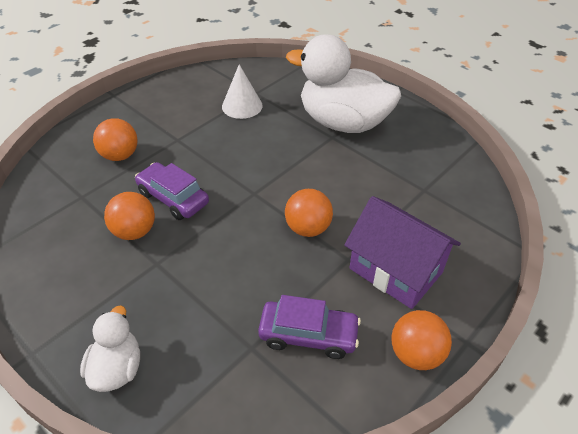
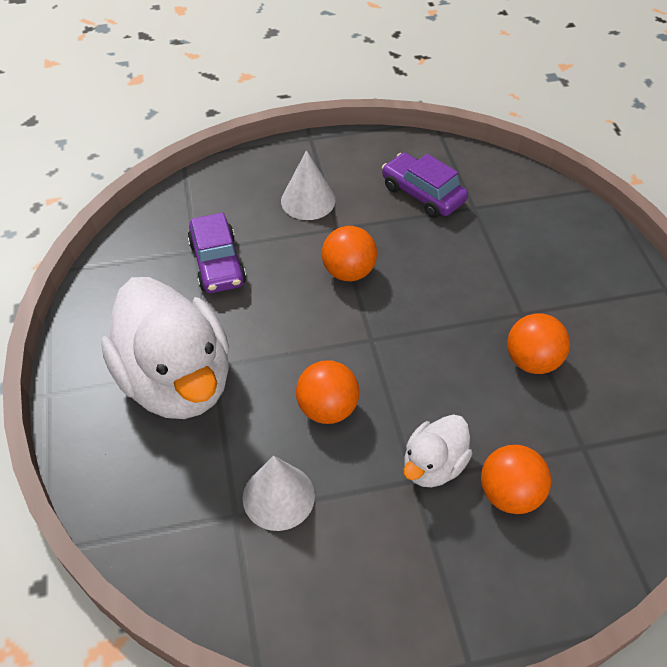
camera: 145 degrees left, 5 degrees up
(117, 368) = (591, 243): white duck -> white duck (433, 465)
(173, 198) = (468, 382): purple car -> purple car (217, 263)
(395, 270) = (308, 200): purple house -> white cone
(416, 354) = (354, 149): orange ball -> orange ball (327, 408)

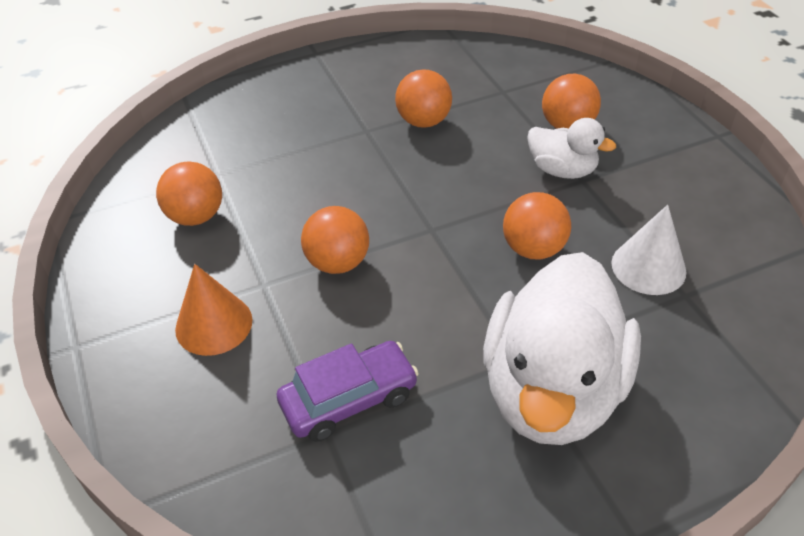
camera: 100 degrees left, 5 degrees down
(177, 380) = (552, 391): white duck -> white duck turned 150 degrees clockwise
(308, 200) = (214, 324): white cone -> orange cone
(422, 194) = (196, 216): purple car -> orange ball

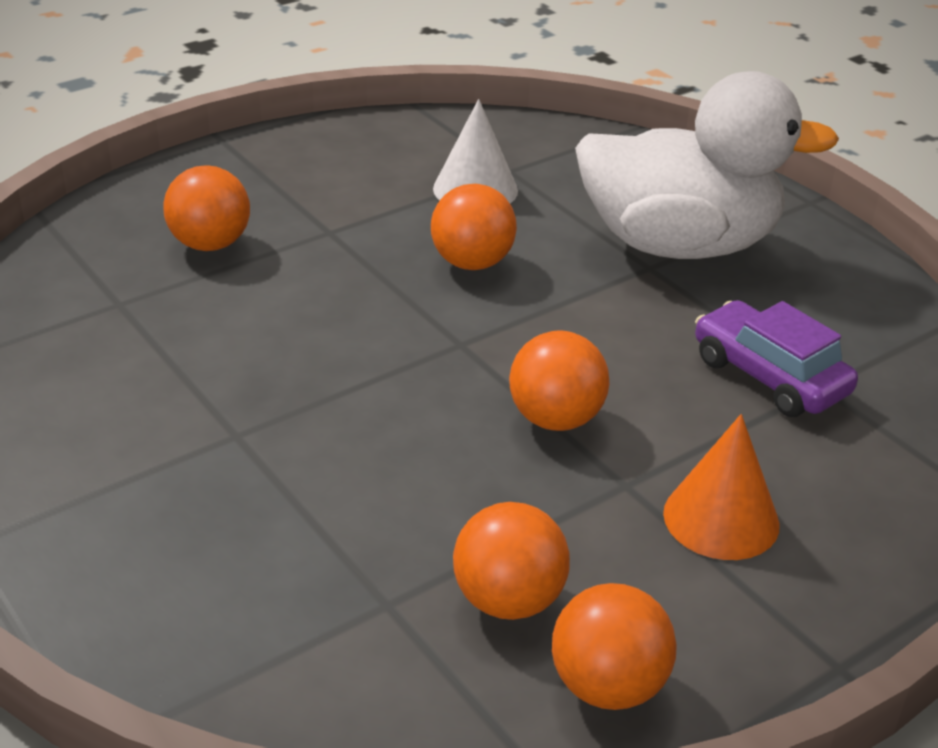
camera: 105 degrees left, 10 degrees down
(423, 121) = (207, 375): orange ball -> orange ball (608, 686)
(562, 170) = (312, 246): white duck -> none

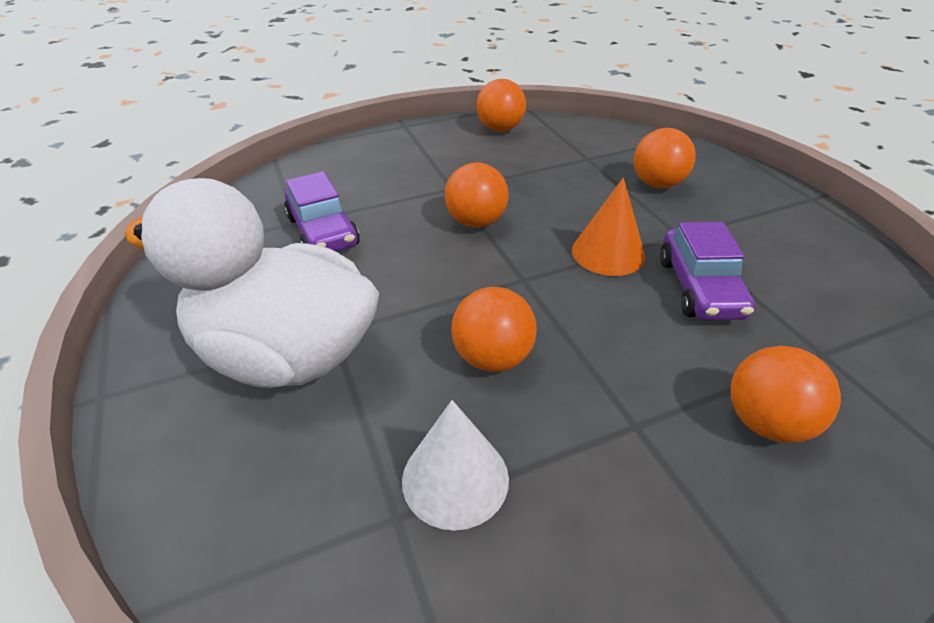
camera: 165 degrees left, 5 degrees up
(232, 357) = (700, 287): none -> purple car
(508, 600) = (532, 154): orange ball -> orange ball (657, 184)
(721, 518) = (414, 170): orange cone -> orange cone (608, 253)

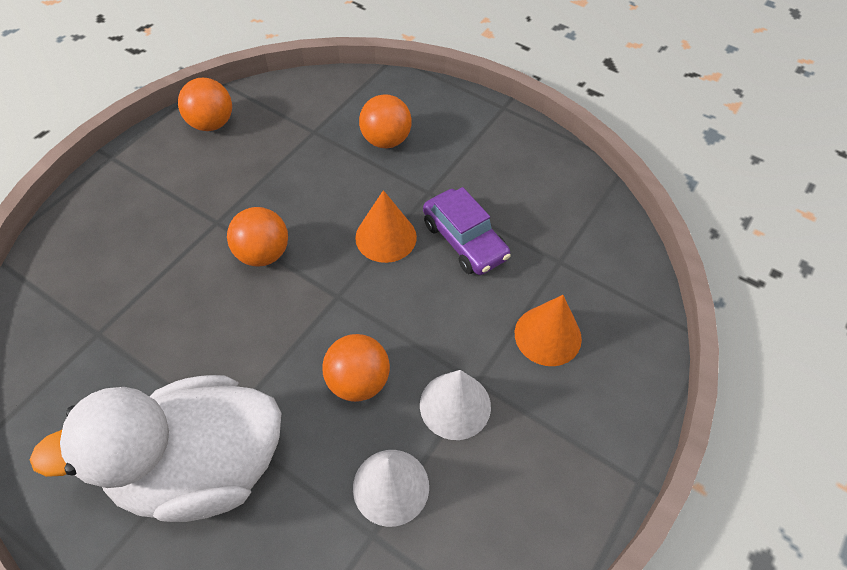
camera: 35 degrees left, 15 degrees up
(323, 231) = (132, 331): purple car -> none
(591, 436) = (455, 405): none -> white cone
(766, 422) = (548, 335): orange ball -> orange cone

